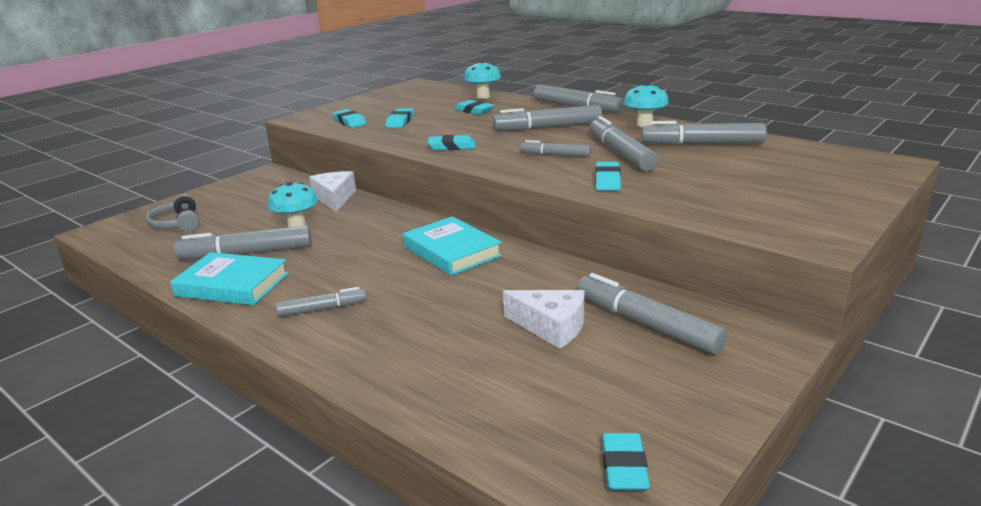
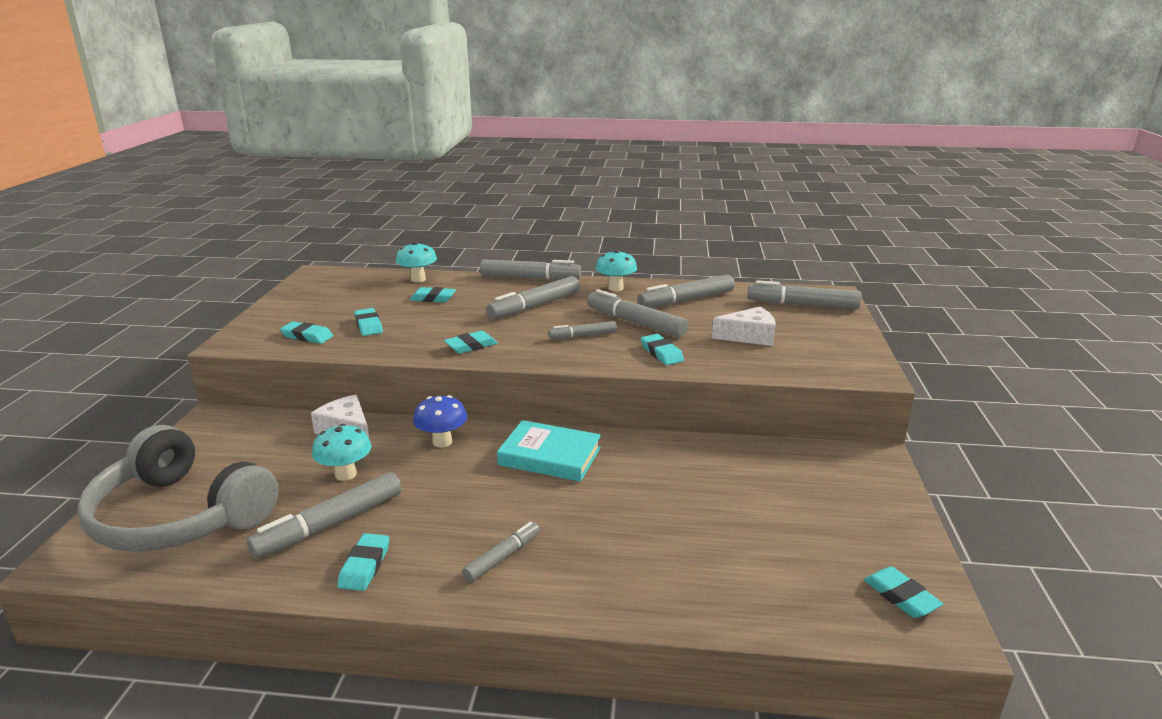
camera: 35 degrees left, 0 degrees up
(177, 224) = (179, 516): grey headphones -> grey headphones, size x2.27
(232, 285) = (364, 566): turquoise book -> turquoise eraser
(386, 221) = (442, 442): none -> blue mushroom
(551, 327) = (721, 502): white cheese -> white cheese (749, 336)
(646, 325) = (784, 476): grey marker -> grey marker (802, 305)

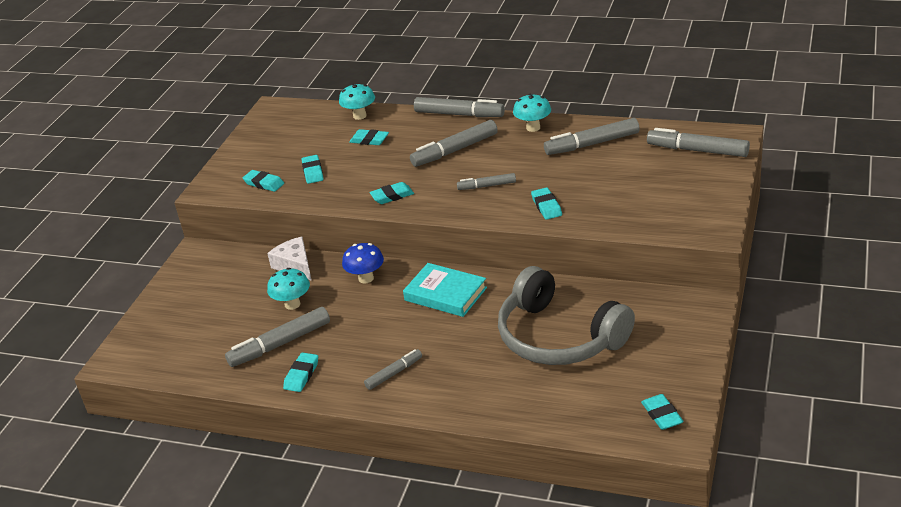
camera: 15 degrees right, 10 degrees up
(179, 516) = (180, 333): grey headphones -> grey headphones (559, 337)
(635, 323) = (536, 171): grey marker -> none
(749, 336) = (630, 188): white cheese -> none

